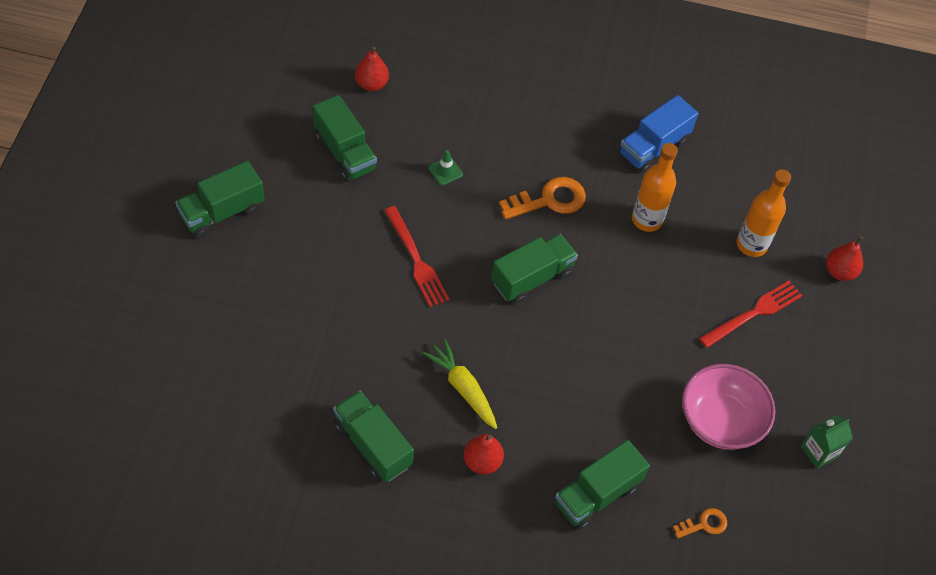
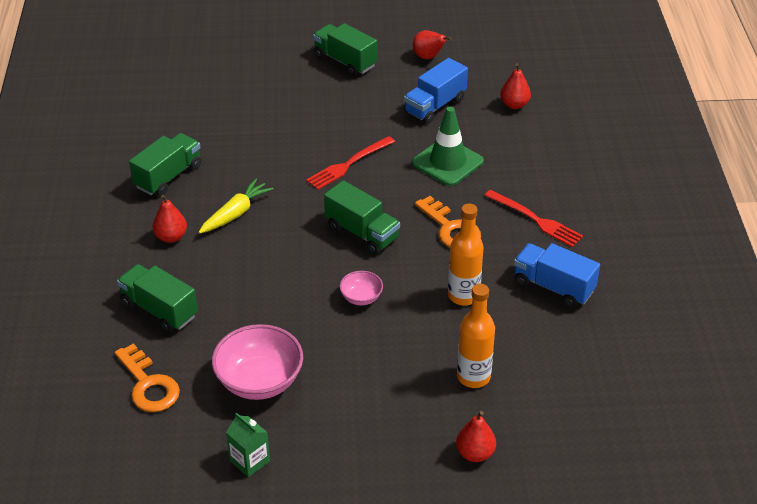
camera: 80 degrees right, 15 degrees down
(251, 131) = (428, 57): none -> red pear
(345, 152) = (435, 106): green truck -> blue truck
(445, 171) = (447, 162): green traffic cone -> green traffic cone, size x2.24
(627, 304) = (361, 297): none -> pink bowl
(704, 524) = (148, 385): orange key -> orange key, size x1.81
(754, 312) = (392, 390): red fork -> red fork (536, 220)

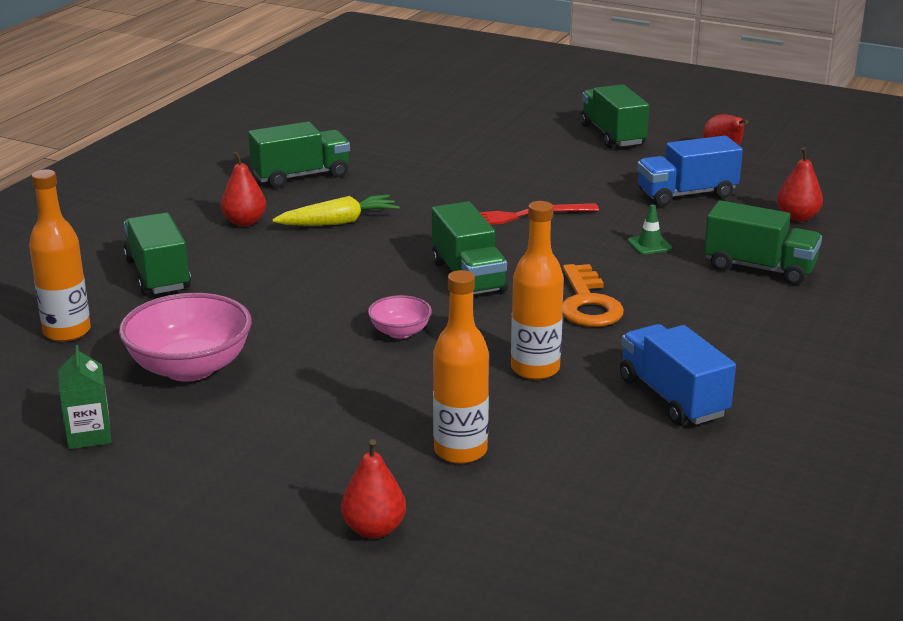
camera: 30 degrees right, 15 degrees down
(148, 385) = (67, 332): orange key -> orange bottle
(447, 162) = (649, 245): green traffic cone -> green traffic cone, size x0.45
(524, 160) = (759, 268): none -> green truck
(536, 220) = (717, 327): red fork -> none

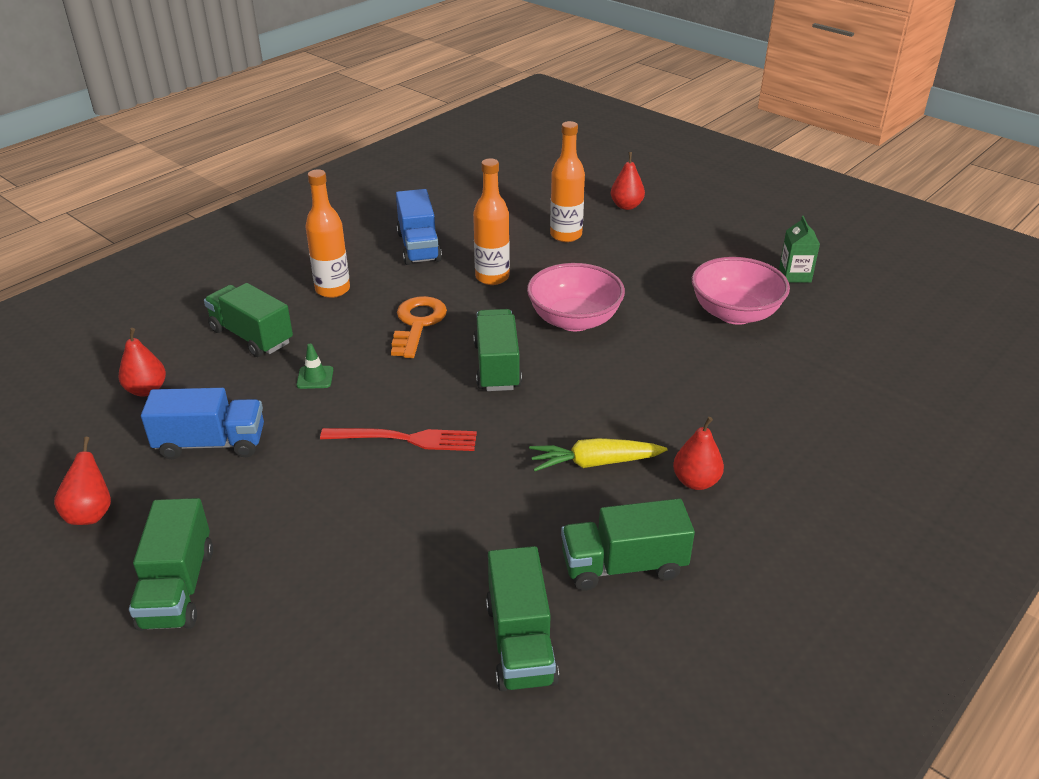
camera: 165 degrees left, 10 degrees up
(67, 332) = (840, 360): orange bottle -> orange bottle (332, 289)
(158, 275) = (777, 414): green truck -> green truck (520, 642)
(400, 332) = (574, 320): pink bowl -> pink bowl, size x1.95

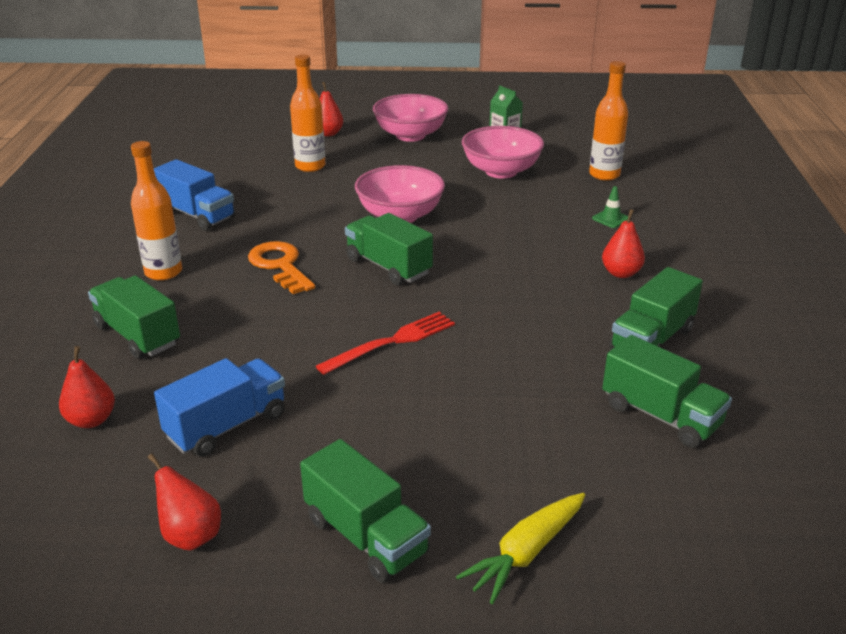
camera: 40 degrees left, 5 degrees down
(251, 336) = (137, 335): green truck -> green truck turned 45 degrees clockwise
(315, 377) = (248, 337): green traffic cone -> green traffic cone (611, 219)
(492, 277) = (293, 213): orange bottle -> orange bottle (604, 175)
(595, 463) = (546, 292): yellow carrot -> yellow carrot (526, 553)
(700, 237) = (410, 135): none -> pink bowl

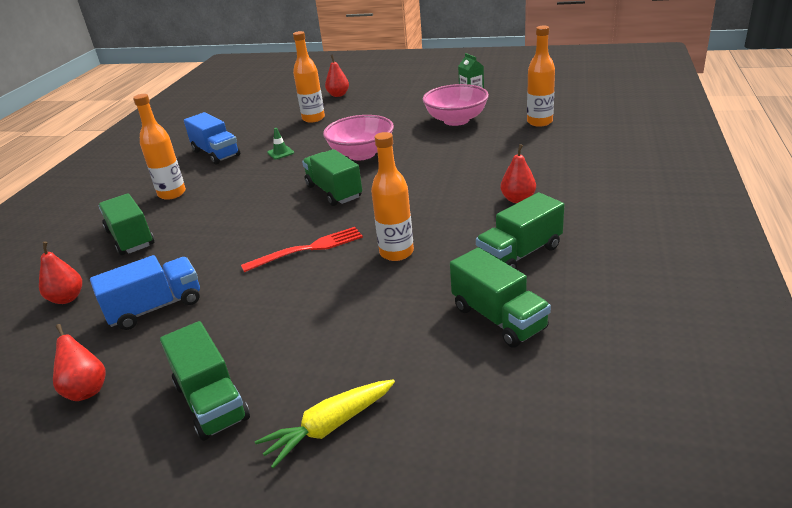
camera: 15 degrees right, 0 degrees up
(280, 265) = (255, 190): orange key -> none
(410, 135) = (399, 95): pink bowl -> none
(506, 343) = (396, 252): none -> orange bottle
(611, 219) = (529, 156): green traffic cone -> green traffic cone (280, 153)

